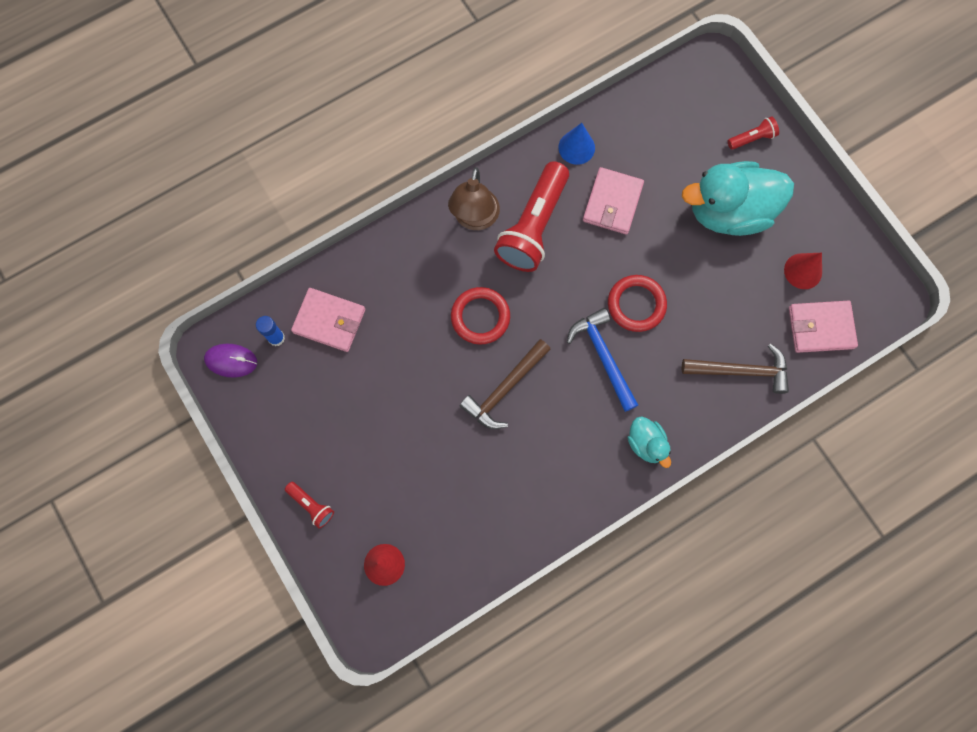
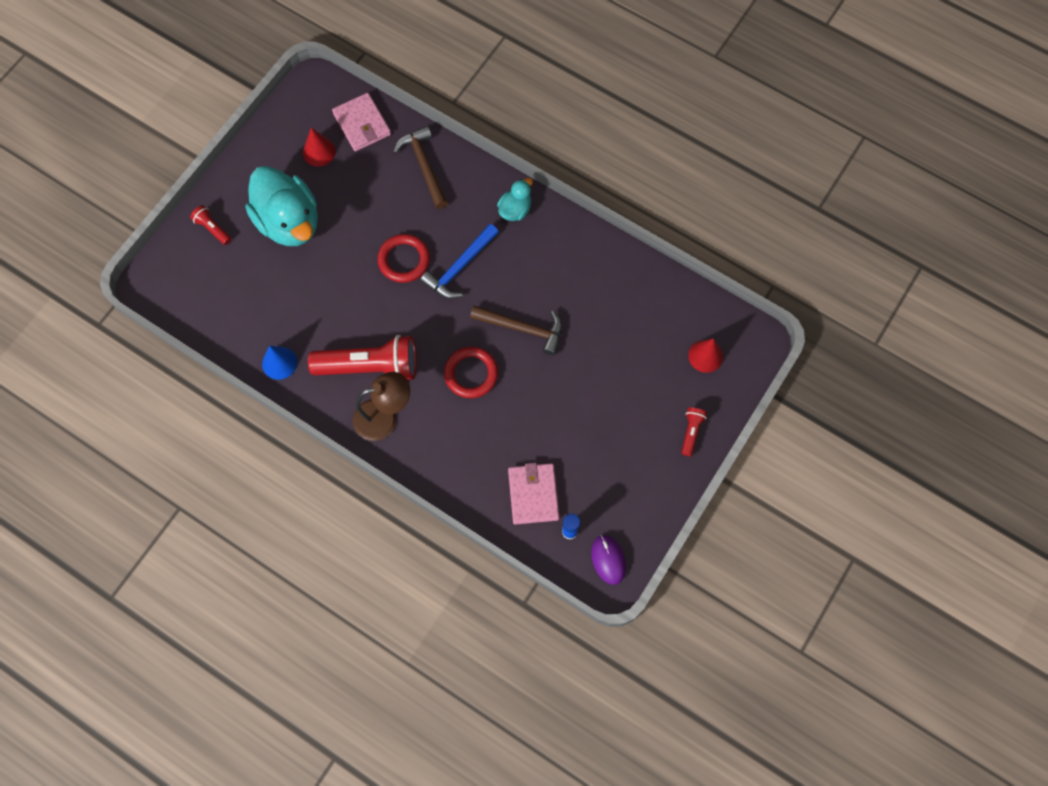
camera: 115 degrees left, 5 degrees down
(612, 203) = (320, 313): pink wallet -> none

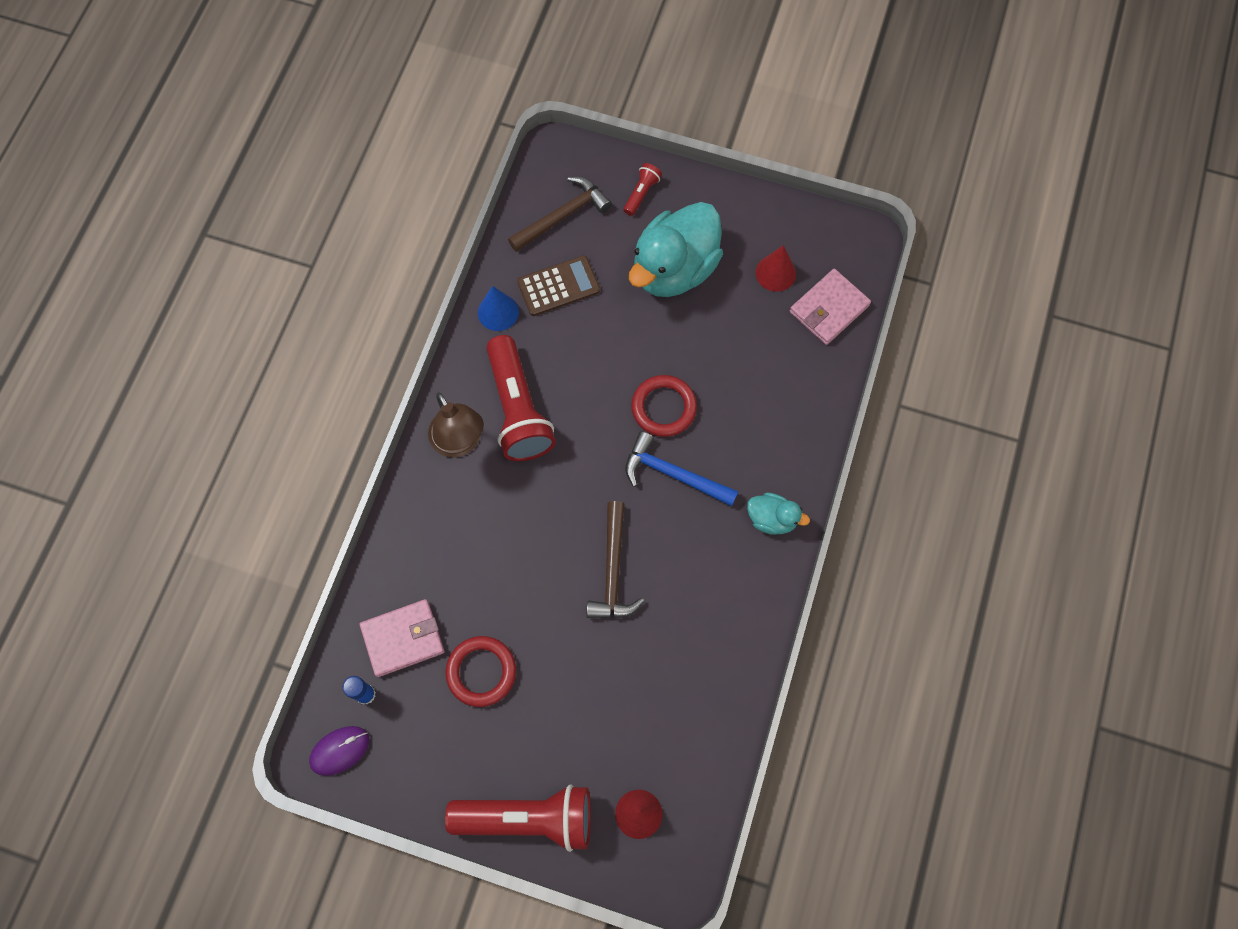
camera: 75 degrees right, 0 degrees up
(273, 311) = (558, 286): none -> brown calculator
(424, 166) = (797, 395): brown hammer -> brown hammer (563, 216)
(471, 374) = (538, 525): red ring -> red ring (481, 672)
(691, 432) = (528, 818): red flashlight -> red flashlight, size x2.23

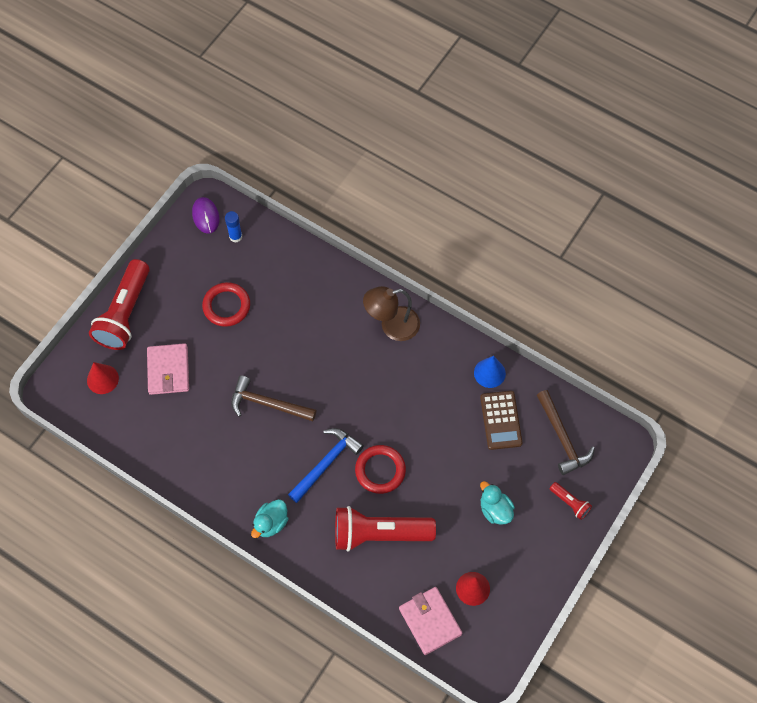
camera: 105 degrees right, 5 degrees down
(403, 639) = (264, 264): pink wallet -> pink wallet (168, 370)
(518, 409) = (407, 369): red flashlight -> red flashlight (379, 533)
(674, 269) = (495, 510): turquoise duck -> turquoise duck, size x0.48

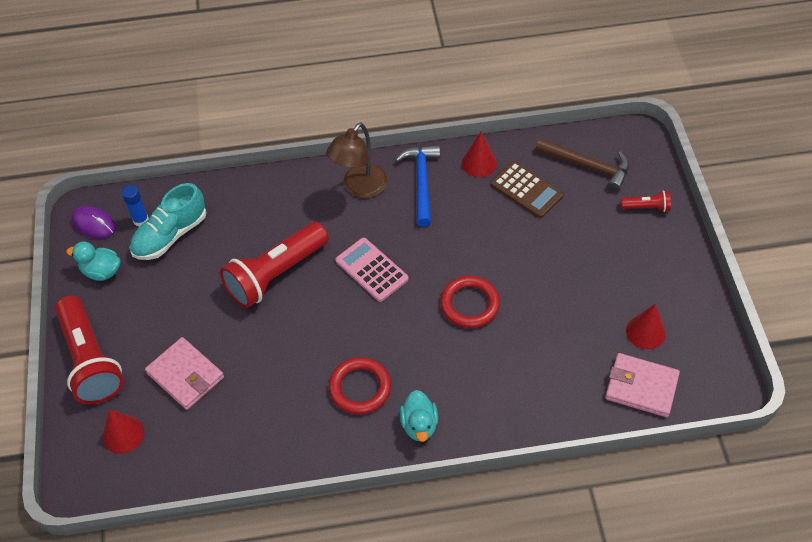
camera: 40 degrees left, 10 degrees down
(226, 306) = (189, 281): red ring -> red ring (360, 388)
(243, 263) = (170, 235): none -> turquoise shoe
(268, 403) = (312, 330): brown hammer -> none
(326, 463) = (417, 336): blue hammer -> blue hammer (422, 182)
(342, 393) = (372, 270): none -> pink calculator
(379, 533) = (523, 354): red flashlight -> red flashlight (275, 274)
(489, 373) = (479, 163): blue cone -> red cone
(495, 510) = (596, 258): turquoise duck -> turquoise duck (101, 271)

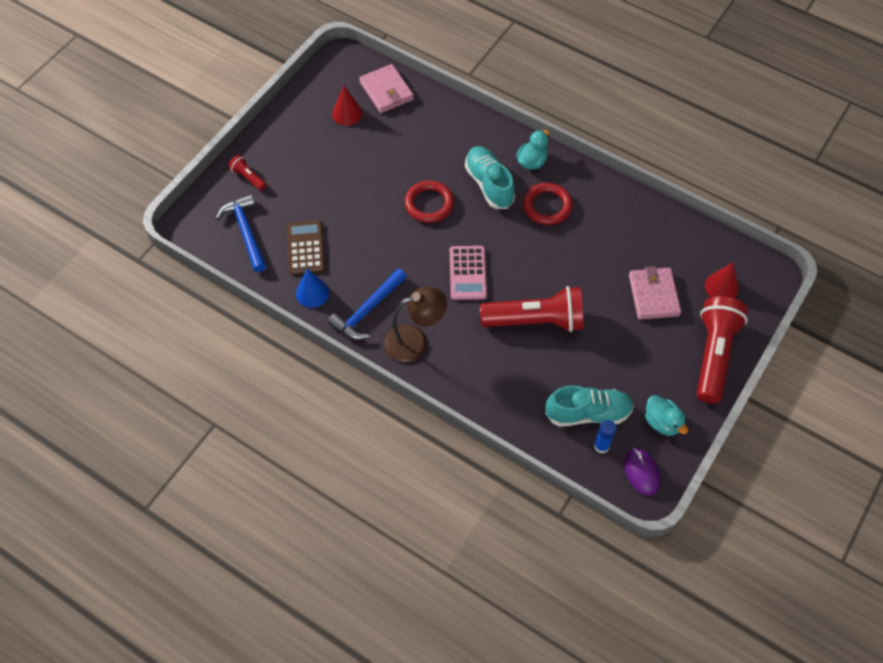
camera: 140 degrees left, 5 degrees up
(436, 366) = (489, 184): none -> turquoise shoe
(479, 163) = (312, 293): red cone -> blue cone
(588, 166) = (246, 232): brown hammer -> blue hammer

